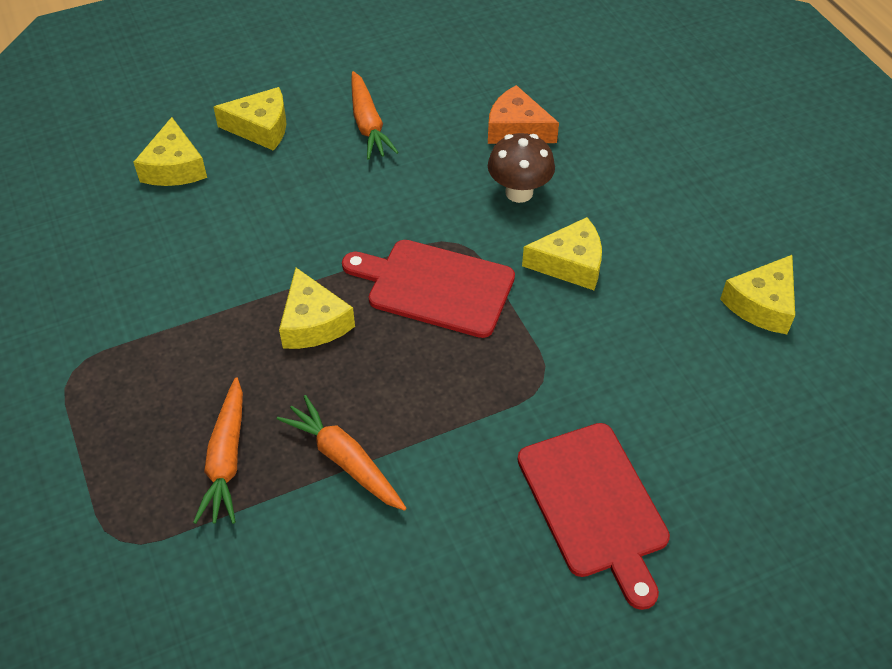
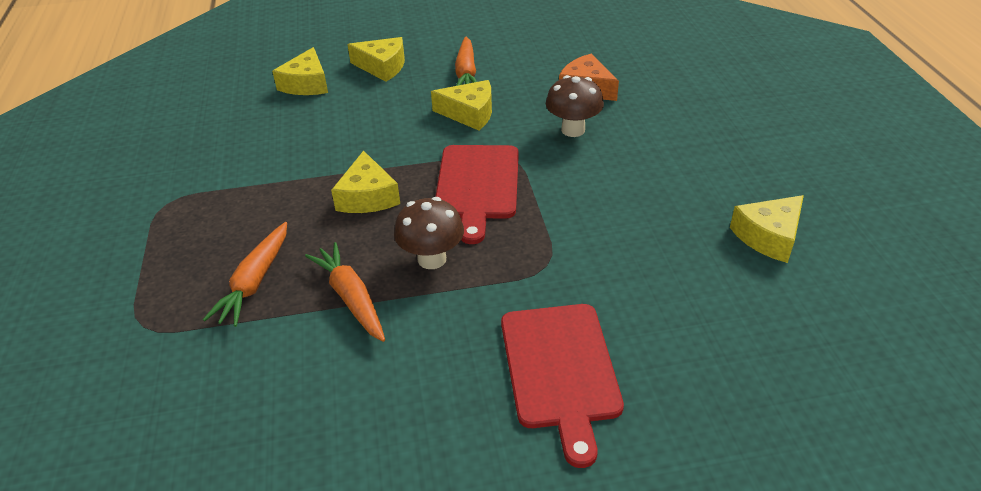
camera: 15 degrees right, 10 degrees down
(416, 394) = (432, 259): none -> brown mushroom
(435, 287) = (478, 185): red cutting board -> red cutting board turned 120 degrees counterclockwise
(570, 264) = (600, 184): yellow cheese -> yellow cheese (469, 113)

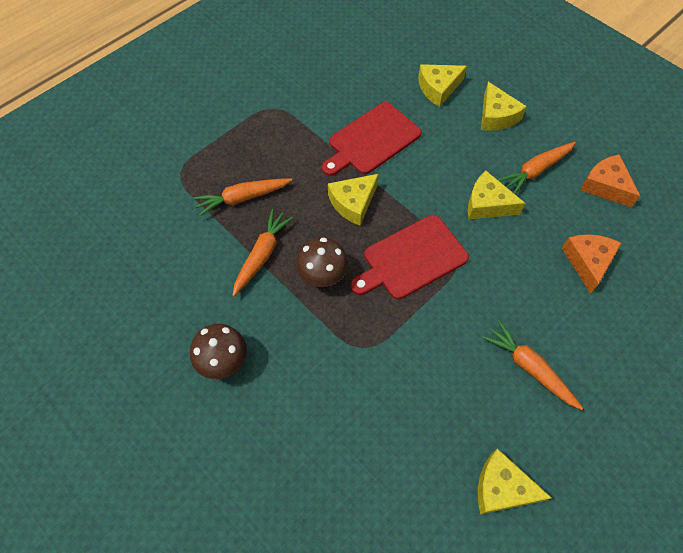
camera: 55 degrees right, 20 degrees up
(469, 113) = (487, 204): yellow cheese -> yellow cheese turned 135 degrees clockwise
(522, 47) = (605, 186): none -> orange cheese
(560, 370) = (277, 407): red cutting board -> red cutting board (372, 140)
(573, 130) = (524, 283): brown mushroom -> brown mushroom (223, 362)
(660, 166) = (529, 368): none -> orange carrot

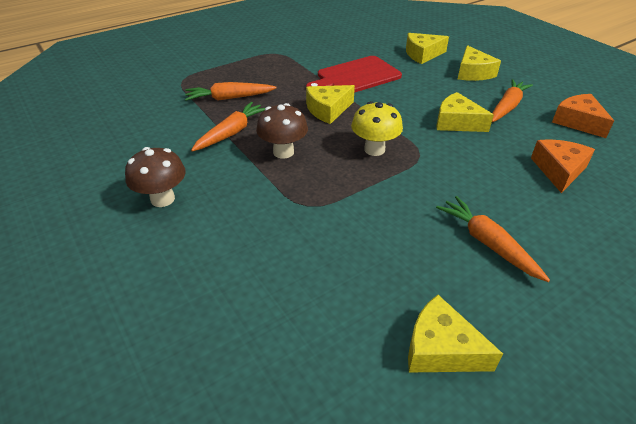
camera: 10 degrees right, 20 degrees down
(412, 259) = (374, 149): red cutting board -> yellow mushroom
(535, 171) = (507, 107): orange carrot -> orange carrot turned 150 degrees clockwise

